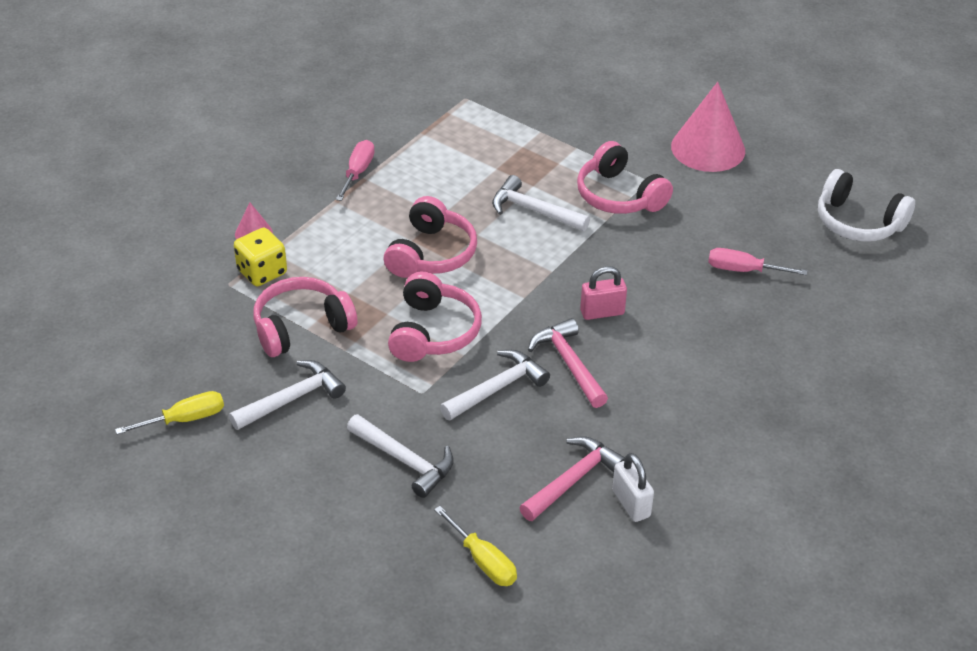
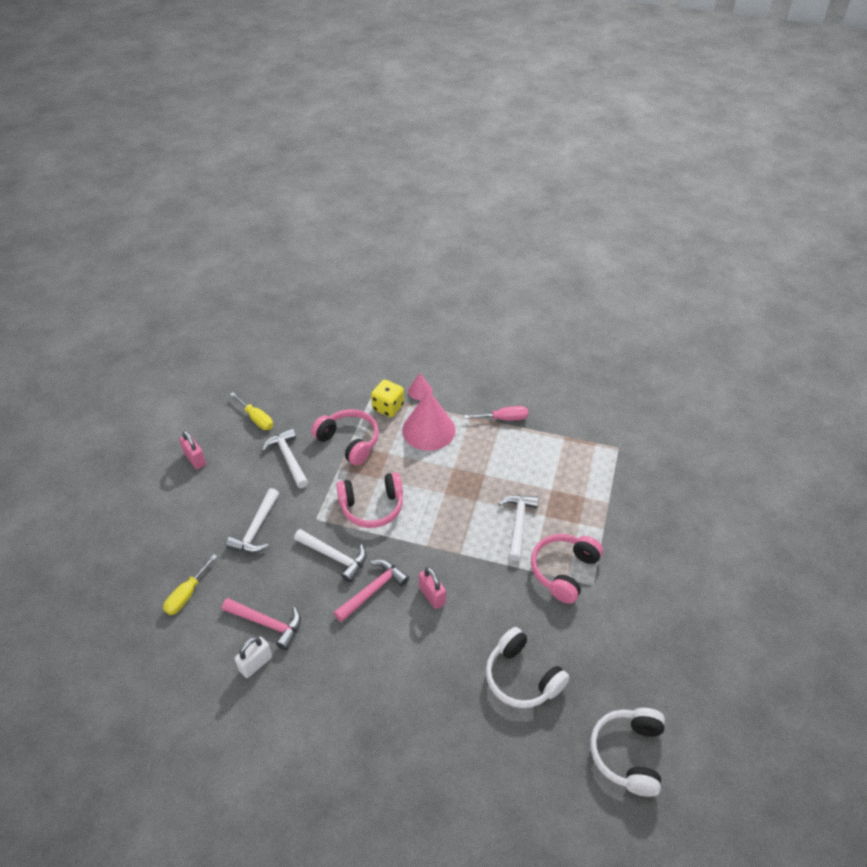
camera: 70 degrees right, 5 degrees up
(222, 509) = (195, 459): none -> pink padlock
(291, 399) = (288, 458): white hammer -> white hammer turned 150 degrees counterclockwise
(431, 254) = (444, 482): pink headphones -> none
(708, 148) = (657, 616): pink cone -> pink cone (428, 430)
(743, 270) = (522, 677): pink screwdriver -> white headphones

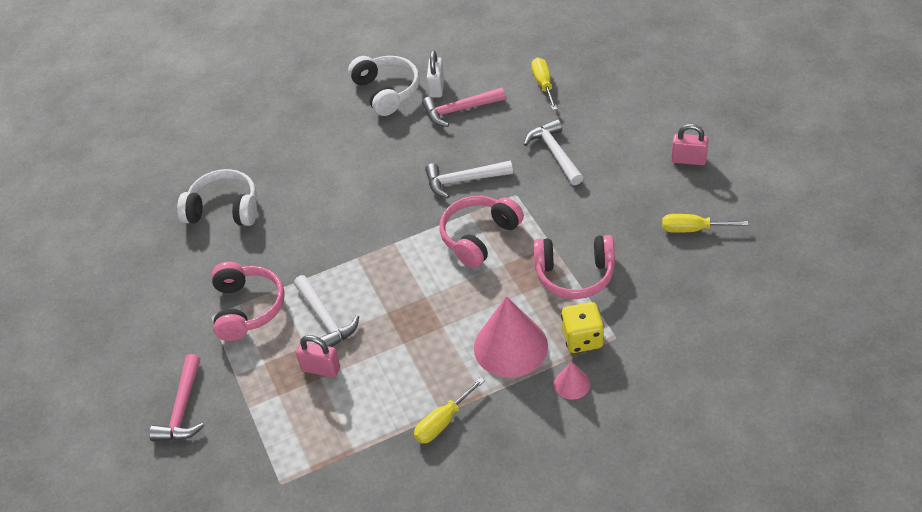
camera: 145 degrees right, 0 degrees up
(288, 458) = (609, 219): white hammer -> none
(372, 590) = (403, 181): pink hammer -> pink hammer (183, 408)
(432, 595) = (349, 211): pink padlock -> pink padlock (321, 369)
(504, 418) = (443, 422): pink screwdriver -> yellow screwdriver
(628, 754) = (105, 218): white headphones -> white headphones (386, 91)

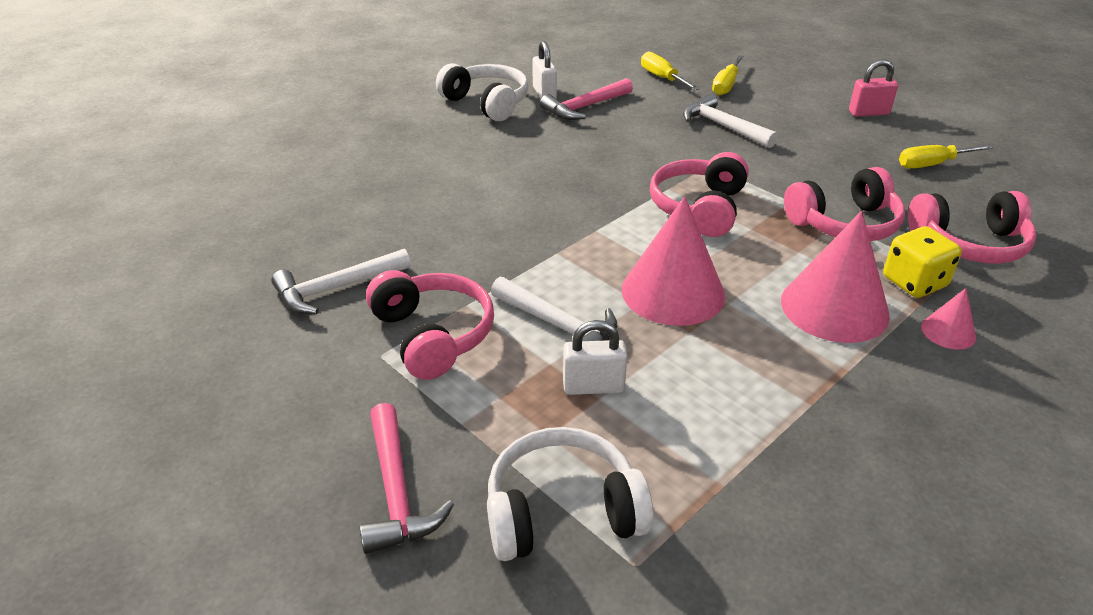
camera: 25 degrees left, 10 degrees down
(224, 209) = (336, 234): white headphones -> white headphones (562, 511)
(321, 369) = (593, 386): pink padlock -> white padlock
(412, 308) = (673, 292): none -> pink cone
(443, 422) = (821, 414): yellow screwdriver -> yellow screwdriver (726, 85)
(464, 180) = (638, 162): white hammer -> white hammer (337, 288)
(652, 314) = (969, 244): none -> pink headphones

